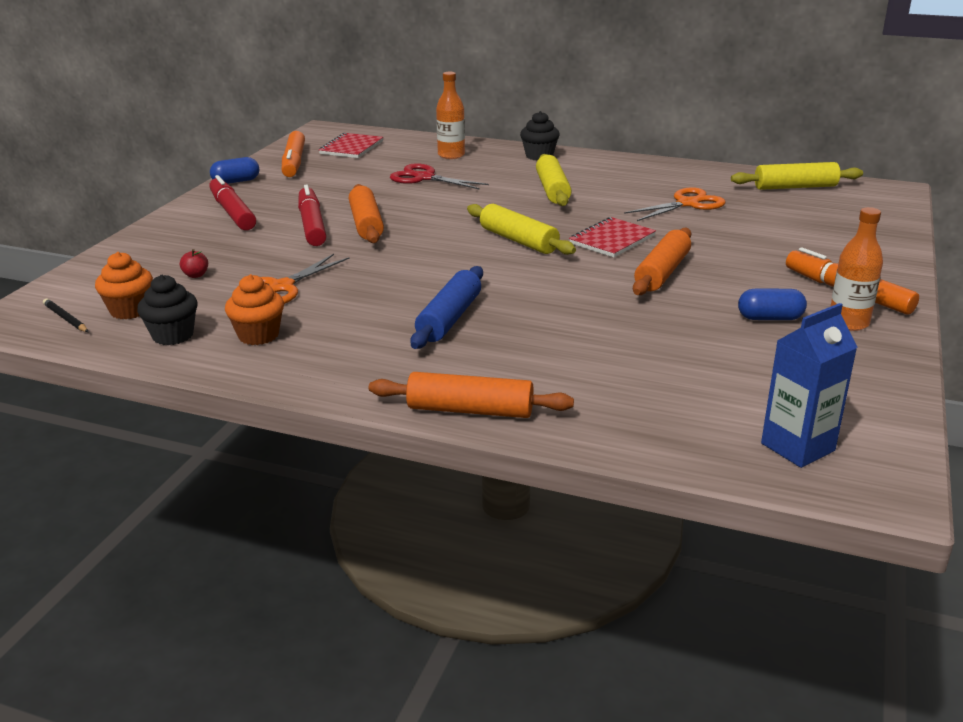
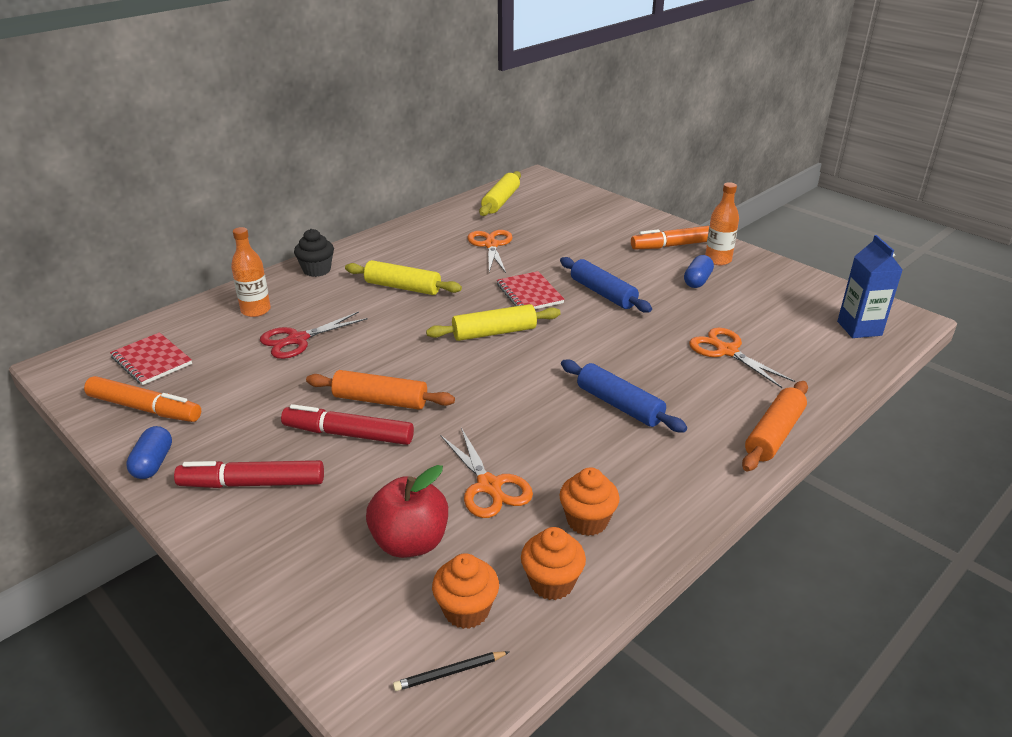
camera: 65 degrees left, 5 degrees up
(173, 335) = (552, 583): black cupcake -> orange cupcake
(196, 275) = (410, 542): red apple -> red apple, size x2.47
(620, 359) = (727, 351): none -> orange scissors
(662, 272) = (603, 293): orange rolling pin -> blue rolling pin

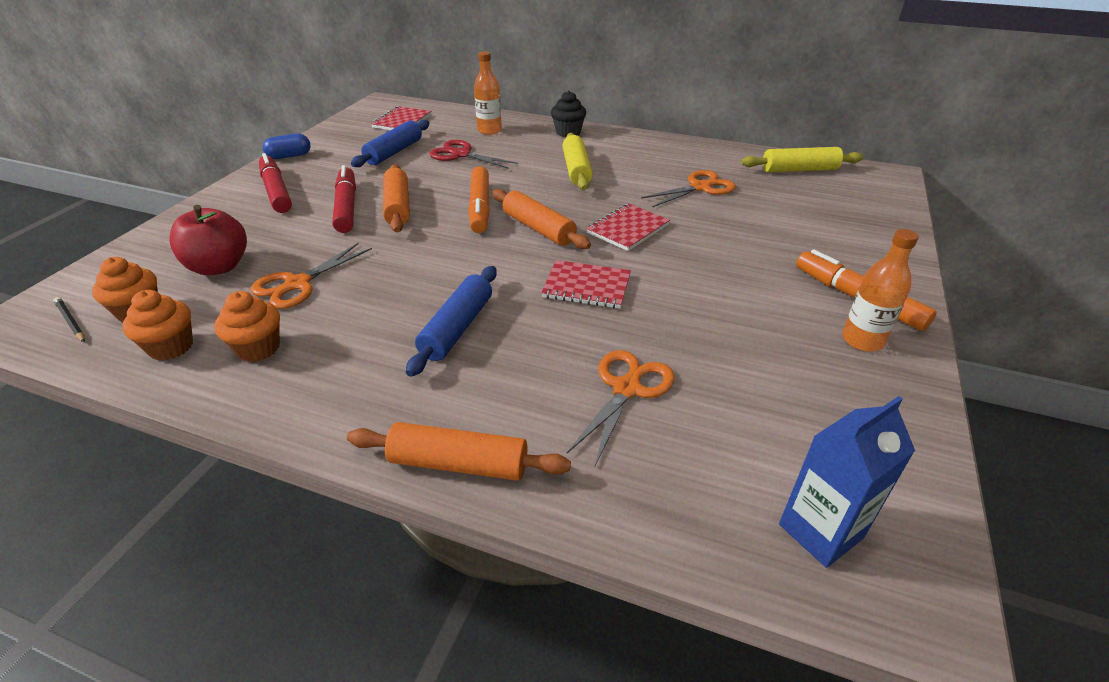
camera: 65 degrees right, 5 degrees up
(145, 408) = (347, 136): orange marker -> orange marker (480, 207)
(494, 332) = (538, 228): yellow rolling pin -> orange rolling pin
(599, 334) = (586, 286): none -> red notebook
(603, 293) = (674, 270): blue rolling pin -> blue rolling pin (394, 152)
(697, 281) = (782, 333): blue capsule -> none

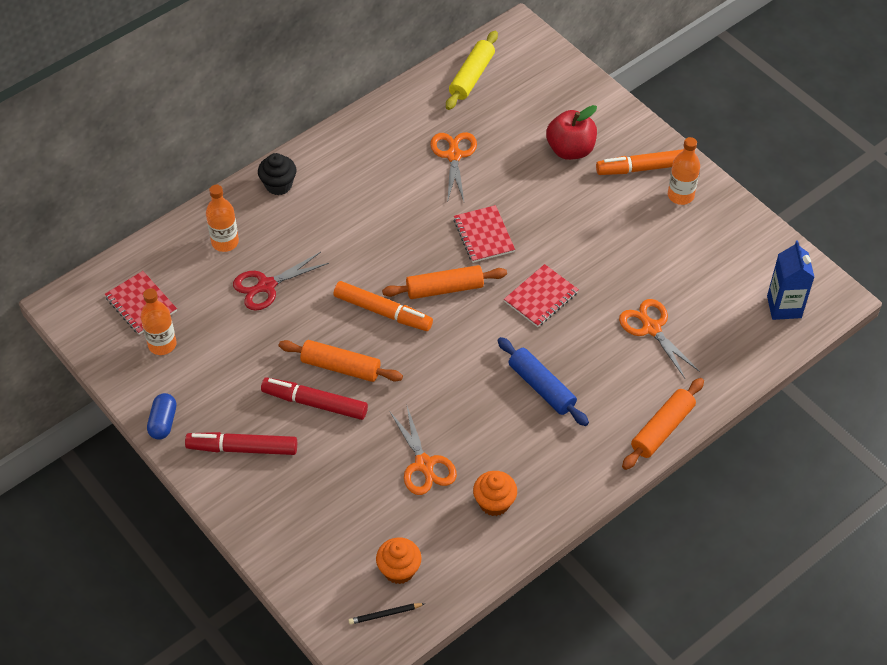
camera: 60 degrees left, 15 degrees up
(171, 347) = (460, 553): orange cupcake -> none
(219, 267) = (362, 511): red apple -> red apple (570, 150)
(368, 137) = (162, 344): none -> orange bottle
(394, 152) = (219, 335): blue rolling pin -> none
(576, 170) = (362, 217): yellow rolling pin -> none

